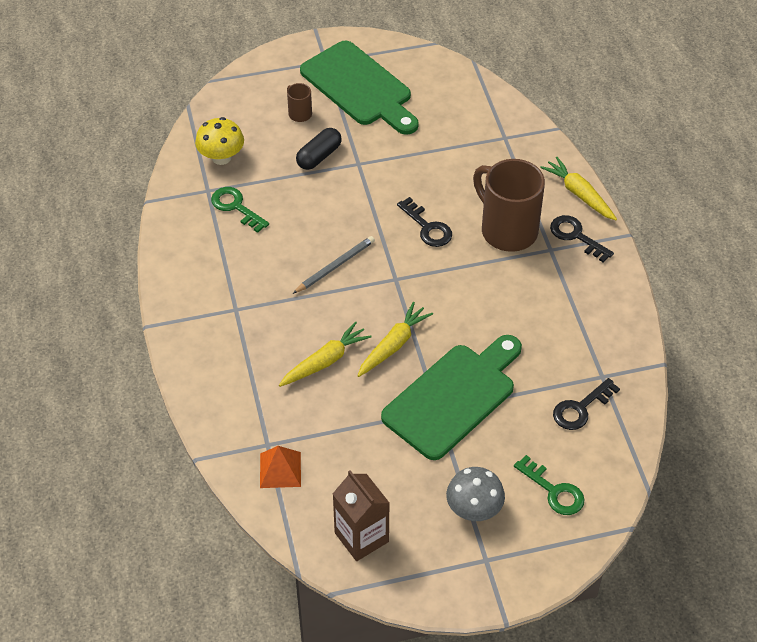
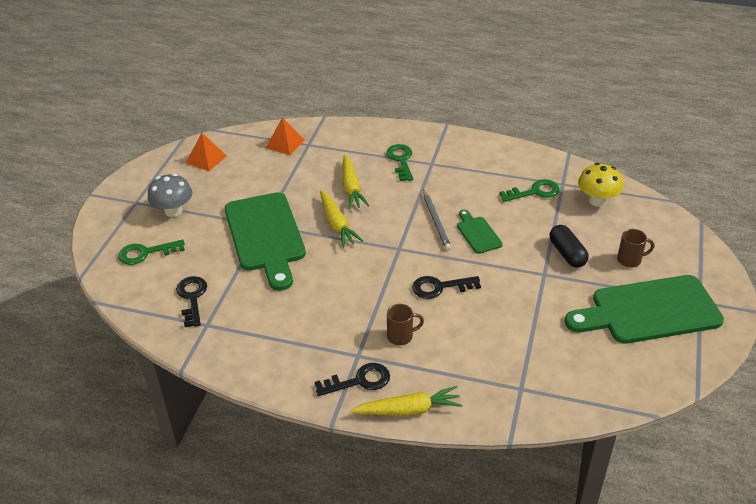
camera: 120 degrees right, 10 degrees down
(246, 339) = (401, 160): none -> green key
(332, 228) = (477, 233): none -> green cutting board
(361, 537) = (206, 159): brown carton -> orange pyramid
(507, 230) = (401, 336): brown mug -> brown mug, size x0.44

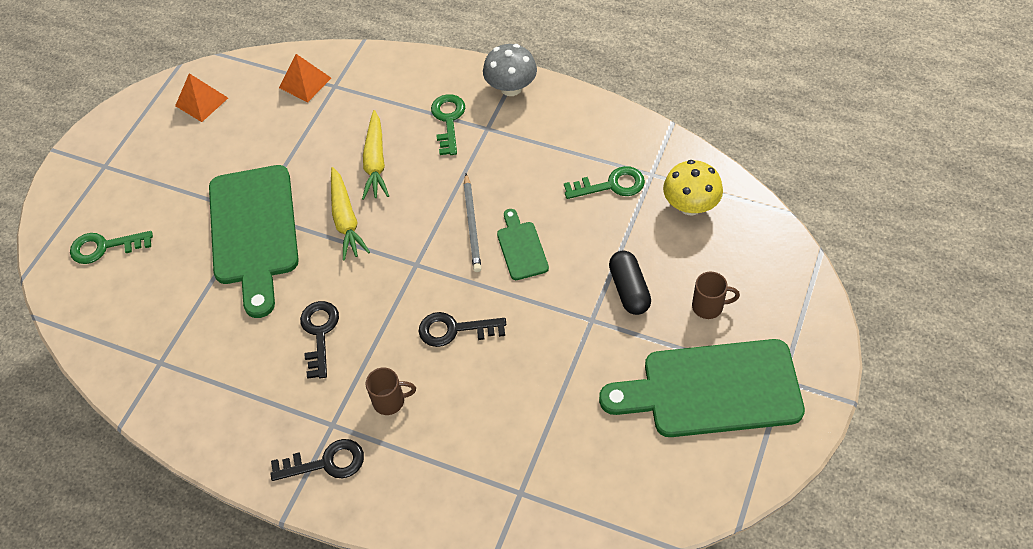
camera: 10 degrees right, 15 degrees up
(173, 211) = (148, 183): grey mushroom -> grey mushroom (511, 88)
(192, 298) = (149, 321): black key -> black key (319, 333)
(408, 410) = (376, 510): yellow carrot -> none

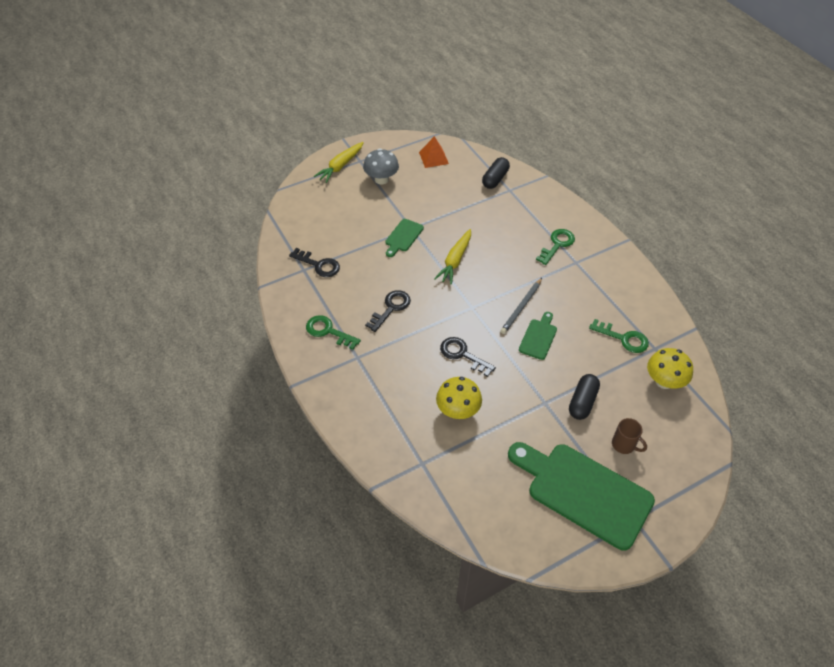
camera: 35 degrees right, 5 degrees down
(105, 247) = (326, 199): green key -> green key (328, 331)
(254, 231) = (403, 237): green cutting board -> green cutting board, size x0.46
(305, 82) = (495, 179): orange pyramid -> black capsule
(326, 463) = (337, 373): black key -> black key (318, 265)
(375, 162) = (497, 241): yellow carrot -> yellow carrot (340, 166)
(390, 401) = (396, 366): brown mug -> none
(506, 400) = (458, 410): none -> yellow mushroom
(511, 88) = (610, 249): grey mushroom -> grey mushroom (381, 179)

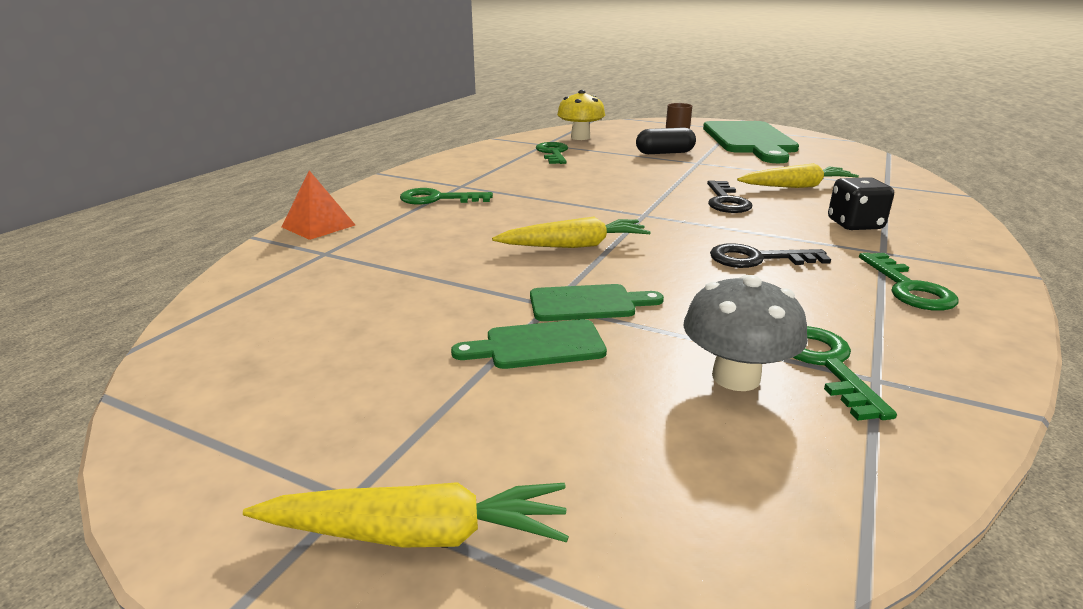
camera: 125 degrees left, 25 degrees down
(318, 265) = (826, 365): black key -> green key
(381, 179) = (417, 408): grey mushroom -> grey mushroom (736, 377)
(389, 378) = (854, 225): none -> black dice
(433, 158) = (251, 362): orange pyramid -> orange pyramid (318, 226)
(458, 410) = (796, 186): yellow mushroom -> yellow carrot
(495, 179) = (297, 272): black capsule -> none
(521, 307) = (591, 193): grey pencil -> none
(538, 337) = (621, 178): green cutting board -> green cutting board (538, 345)

